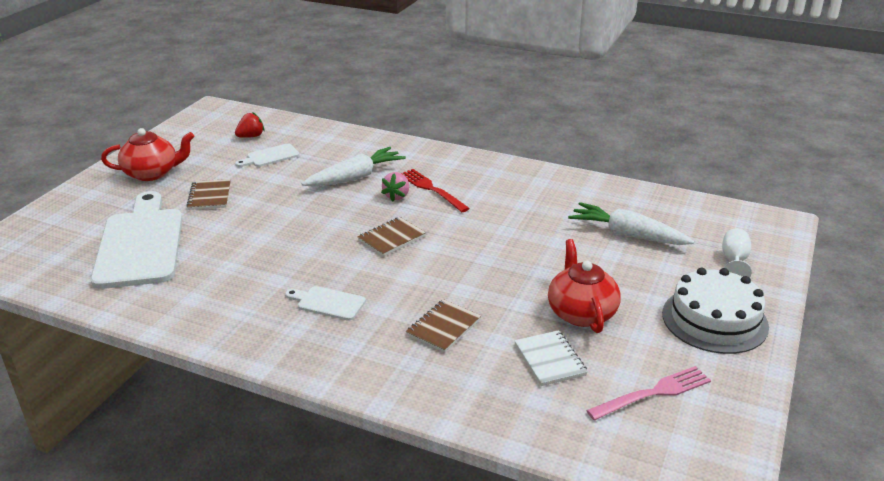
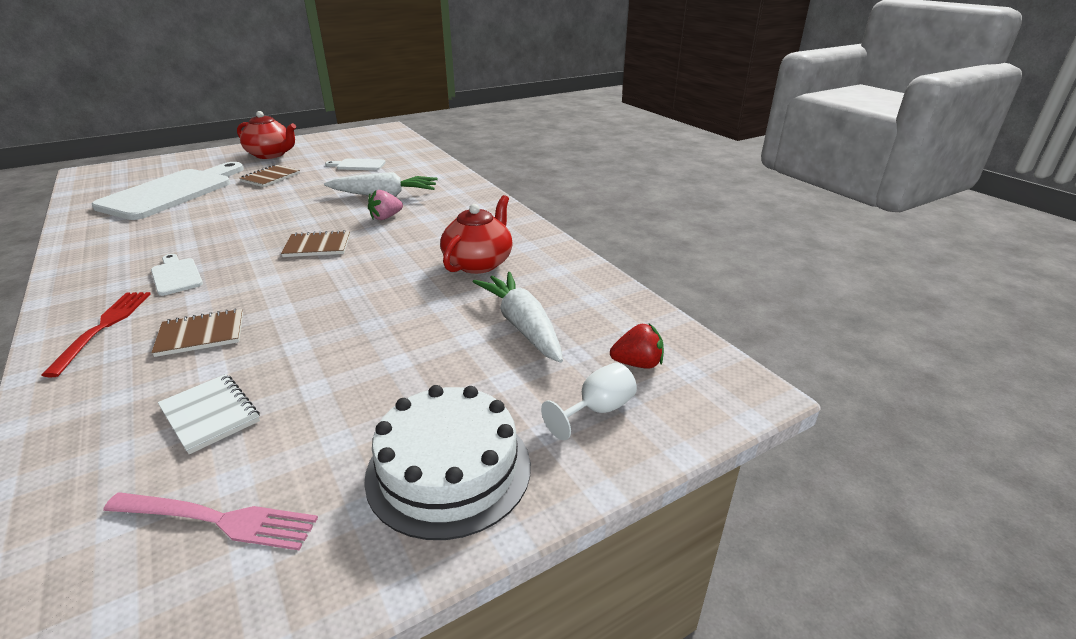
camera: 35 degrees right, 0 degrees up
(251, 136) = (373, 150): red strawberry -> red strawberry (637, 364)
(432, 189) = (421, 221): red fork -> red fork (103, 328)
(550, 360) = (210, 414): white notebook -> white notebook turned 60 degrees counterclockwise
(581, 313) = (330, 382): red teapot -> red teapot (479, 263)

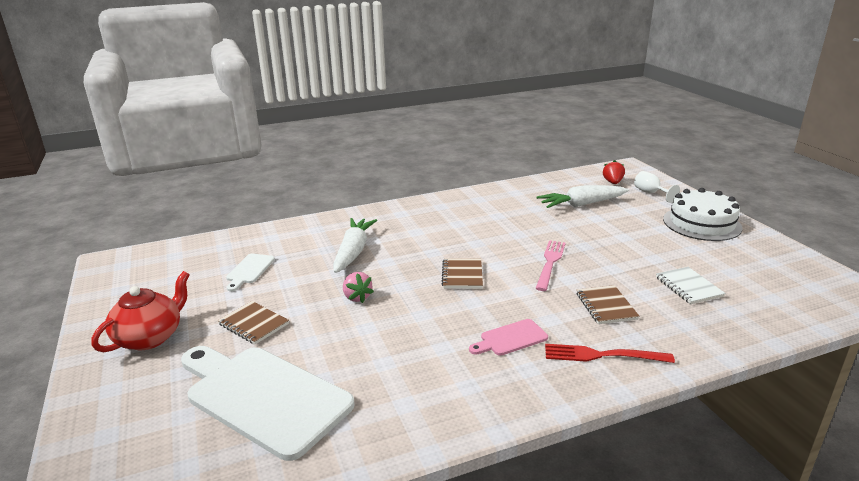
camera: 80 degrees left, 5 degrees down
(176, 275) = (510, 338): white cutting board -> pink cutting board
(210, 414) = (688, 287): white notebook -> white notebook turned 75 degrees counterclockwise
(217, 519) = (757, 272): pink fork -> pink fork (550, 263)
(386, 217) = (409, 249): pink strawberry -> pink strawberry (357, 297)
(479, 263) = (502, 214): red teapot -> none

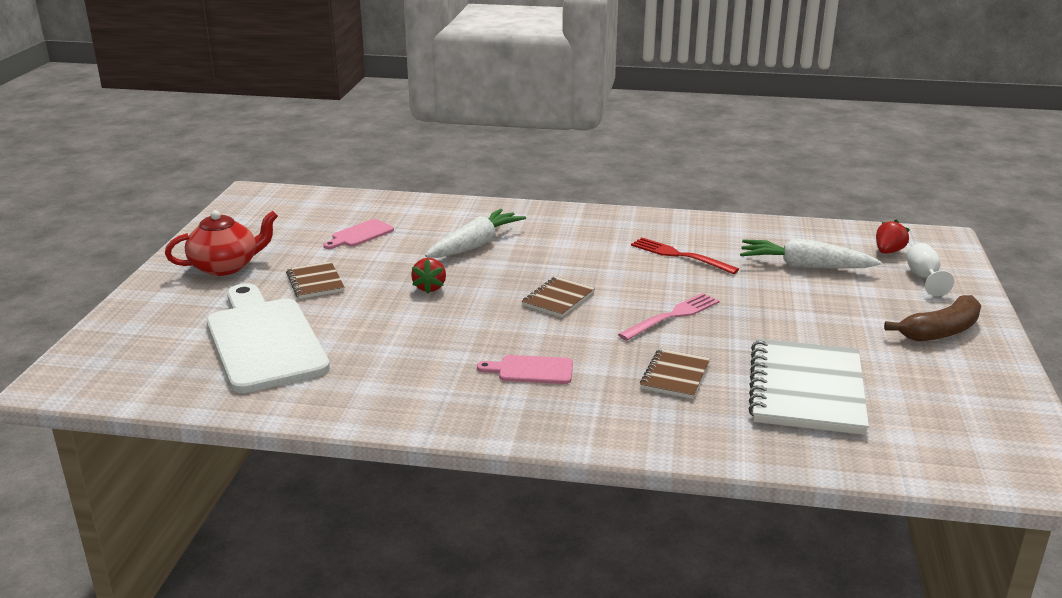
camera: 30 degrees right, 0 degrees up
(249, 270) = (360, 235): white cutting board -> pink cutting board
(357, 297) = (430, 287): pink strawberry -> red strawberry
(602, 355) = (605, 416): red fork -> red fork (680, 256)
(688, 287) = (806, 390): white notebook -> white notebook, size x1.93
(701, 223) = (940, 331): white cake -> brown banana

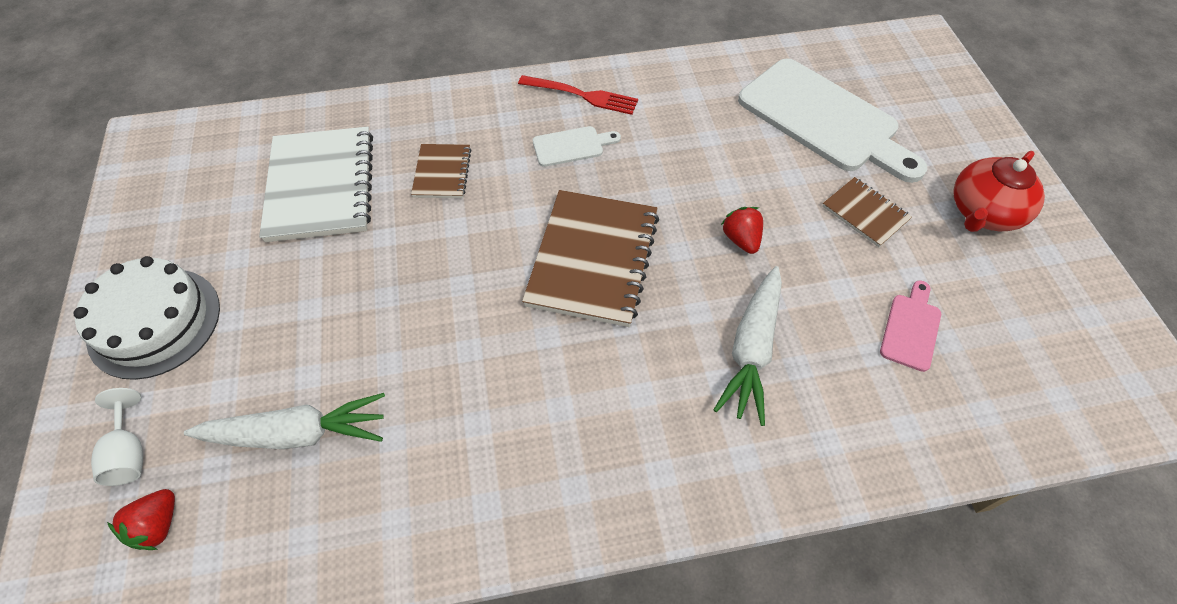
camera: 160 degrees right, 30 degrees up
(531, 370) = (572, 146): pink cutting board -> white cutting board
(558, 299) = (593, 259): brown notebook -> brown notebook, size x1.93
(672, 316) = (460, 264): pink fork -> none
(680, 256) = (473, 408): red fork -> red fork (582, 95)
(940, 331) = (154, 322): brown banana -> white cake

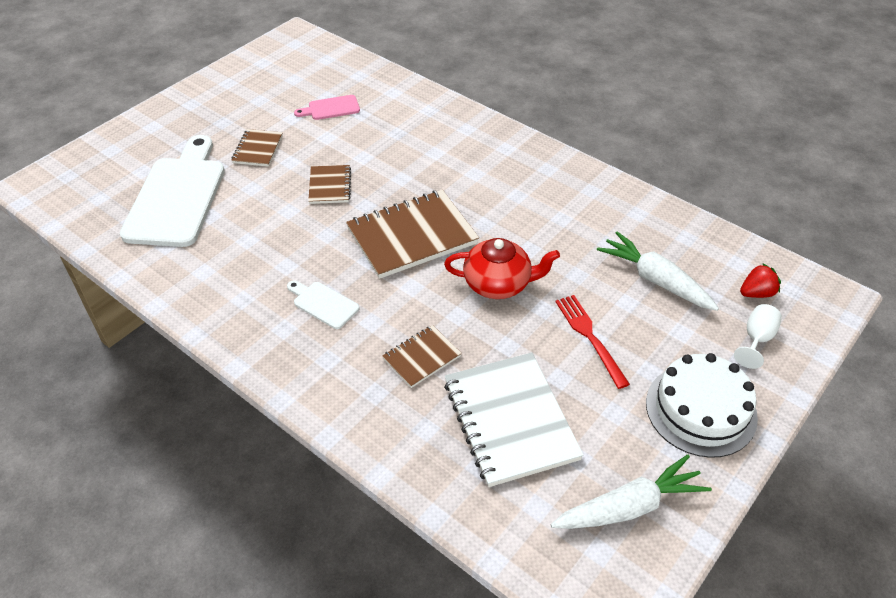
camera: 130 degrees left, 10 degrees down
(321, 186) = (510, 420): white notebook -> white notebook turned 60 degrees counterclockwise
(582, 95) = (260, 332): red fork -> red fork (590, 337)
(741, 239) = (330, 186): red strawberry -> brown notebook
(751, 350) = (404, 150): white carrot -> white carrot (629, 507)
(983, 213) = (214, 110): red teapot -> red teapot (498, 284)

